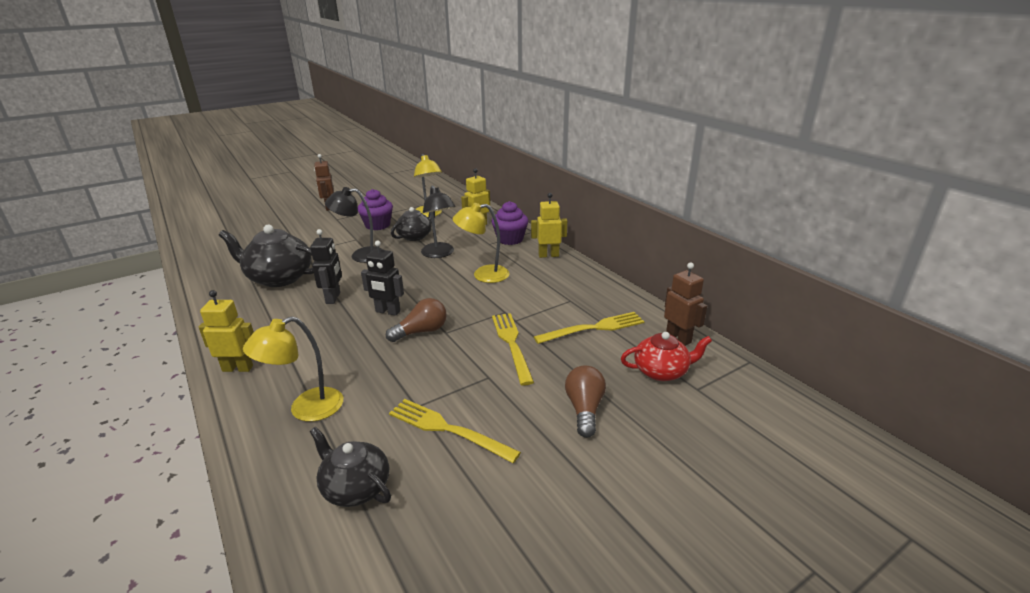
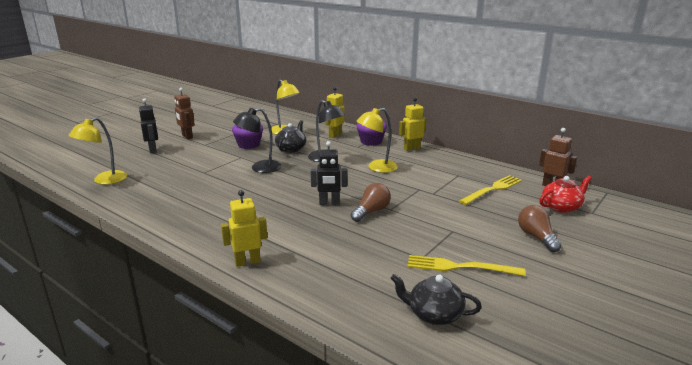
camera: 20 degrees left, 5 degrees down
(279, 278) = (204, 194): black teapot -> none
(306, 409) = (339, 277): yellow lamp -> yellow lamp (104, 180)
(333, 298) = (272, 201): black robot -> black robot (153, 150)
(511, 343) = (446, 208): yellow fork -> none

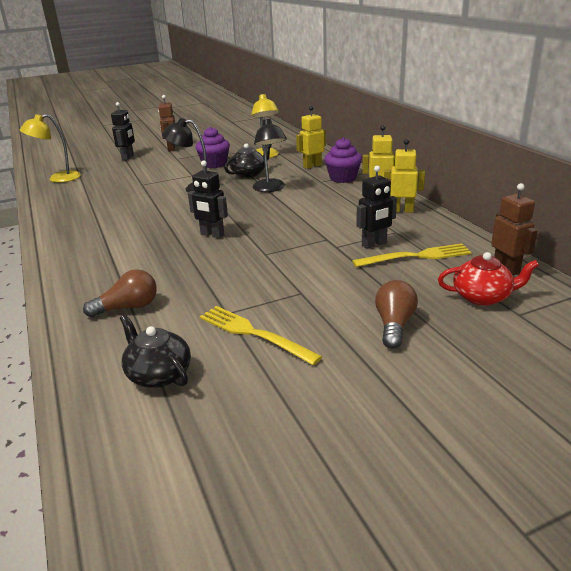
camera: 30 degrees right, 5 degrees up
(247, 262) = (68, 274): yellow robot -> yellow robot (402, 210)
(371, 211) = (241, 252): brown light bulb -> brown light bulb (128, 307)
(377, 168) = (310, 207): yellow lamp -> none
(456, 186) = (374, 244): none -> black robot

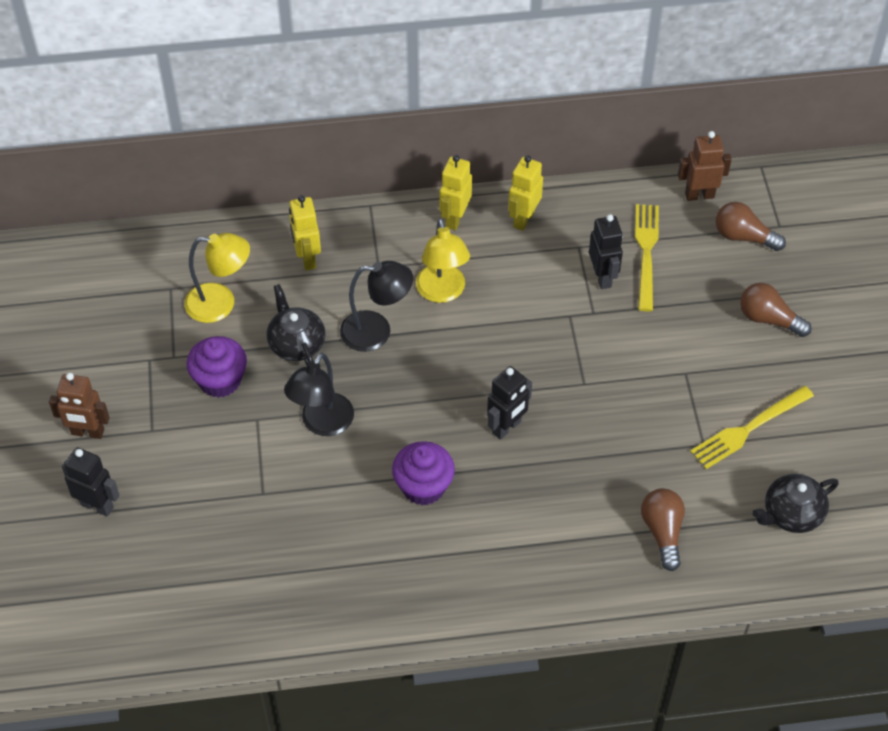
camera: 75 degrees left, 25 degrees up
(58, 178) = (158, 621): yellow lamp -> yellow lamp (442, 292)
(343, 178) = (380, 239): purple cupcake -> purple cupcake (423, 486)
(482, 297) = (743, 237): red teapot -> brown light bulb

